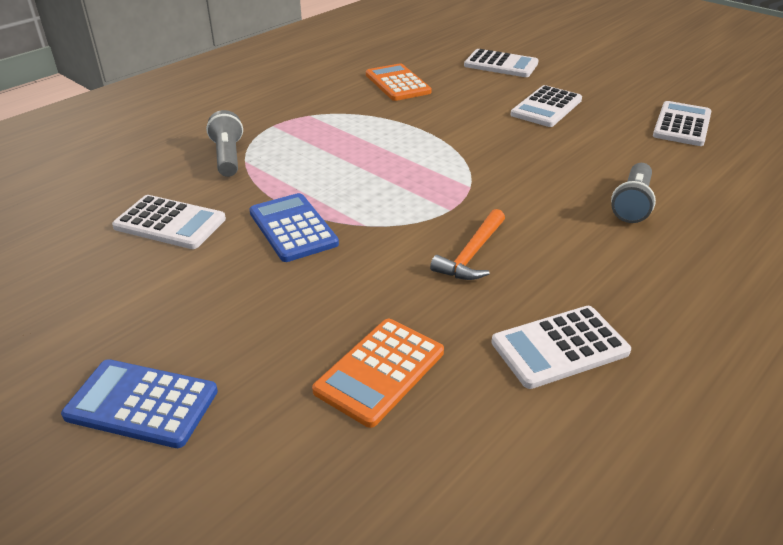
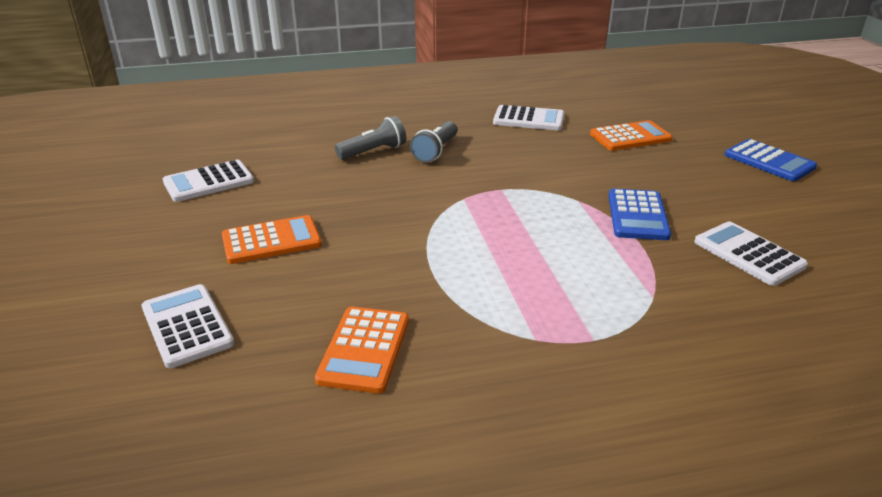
camera: 145 degrees left, 5 degrees down
(228, 157) = (671, 309): grey flashlight -> grey flashlight (436, 151)
(471, 254) = (522, 161): orange hammer -> none
(546, 107) = (271, 241): white calculator -> orange calculator

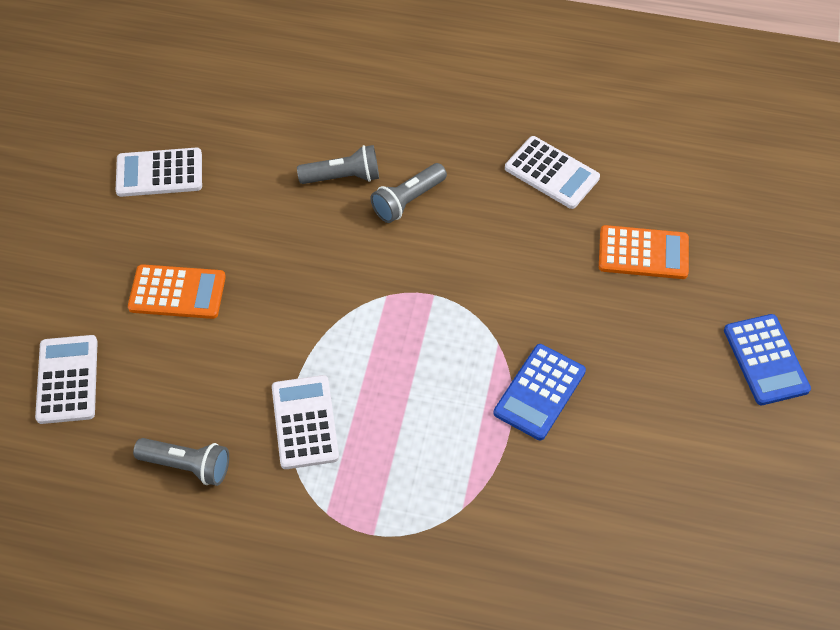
camera: 25 degrees right, 25 degrees up
(364, 349) = (187, 466): orange calculator -> grey flashlight
(748, 254) = (600, 492): white calculator -> white calculator (304, 422)

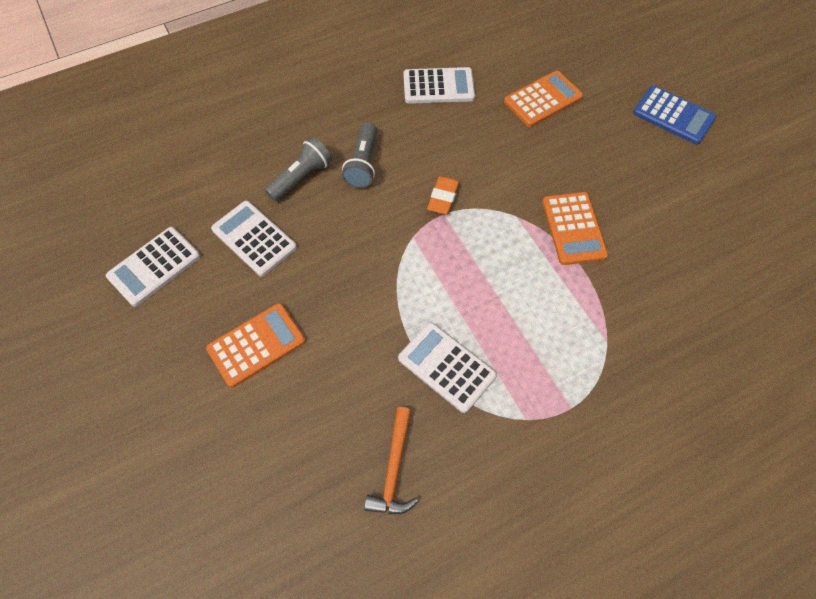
camera: 40 degrees left, 5 degrees up
(67, 380) = (230, 481): white calculator -> white calculator (254, 238)
(187, 466) = (393, 469): grey flashlight -> orange hammer
(448, 280) = (443, 197): none -> orange eraser
(539, 392) = (573, 228): blue calculator -> orange calculator

